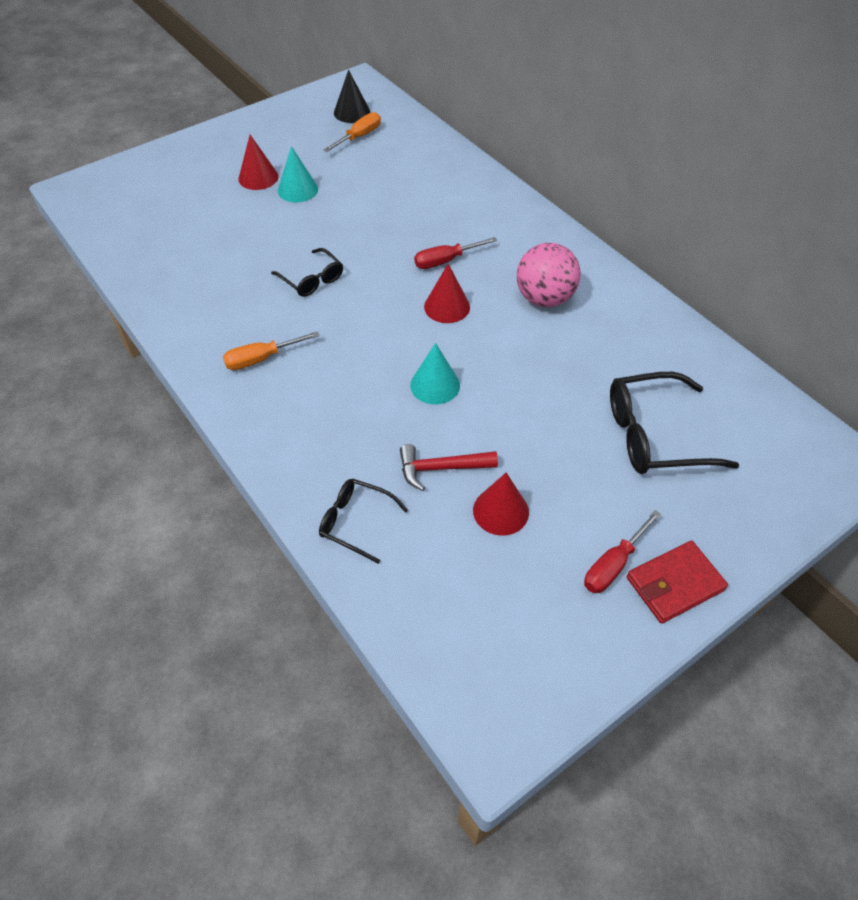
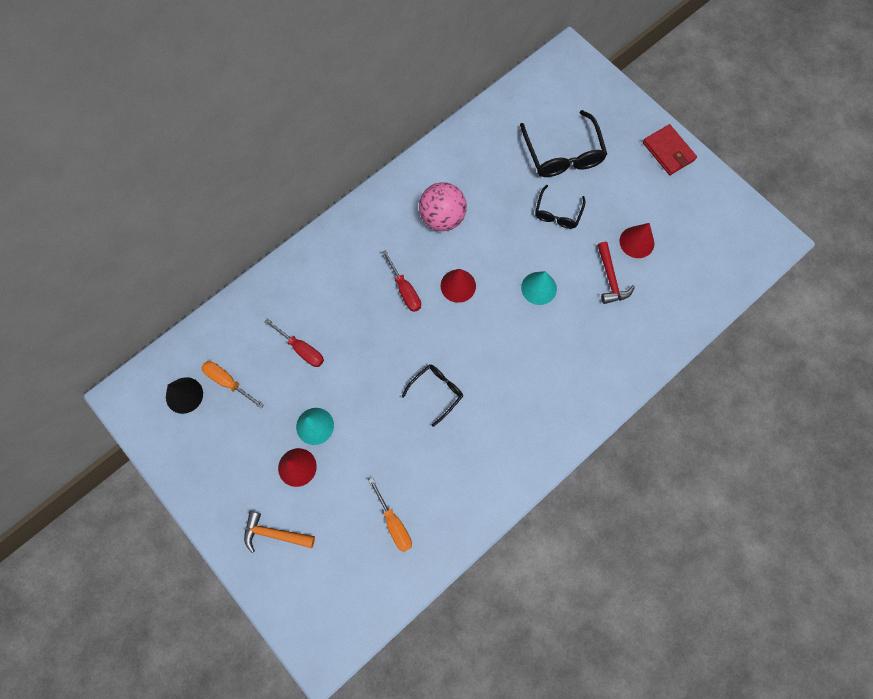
camera: 95 degrees left, 20 degrees up
(197, 163) = (274, 534): none -> orange hammer
(262, 359) = (529, 414): orange screwdriver -> orange screwdriver (394, 523)
(356, 522) = (661, 326): black glasses -> black glasses (557, 213)
(613, 564) = (662, 181): red screwdriver -> red screwdriver (301, 349)

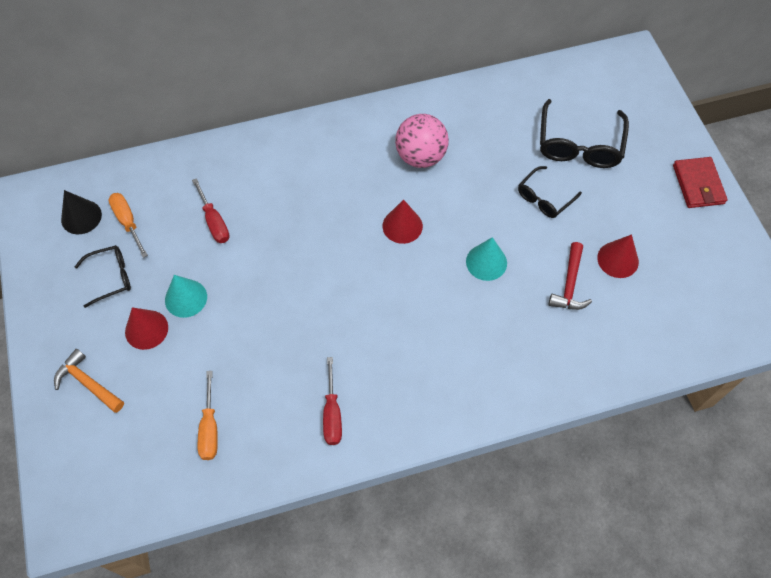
camera: 25 degrees right, 10 degrees down
(404, 290) = (346, 208): red screwdriver -> red screwdriver (332, 413)
(436, 392) = (324, 318): black glasses -> black glasses (110, 277)

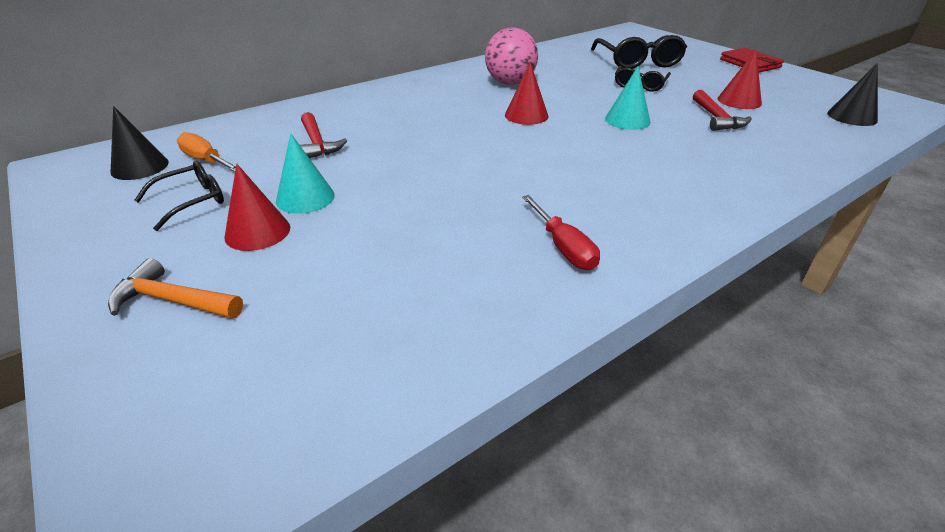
camera: 20 degrees left, 25 degrees down
(210, 428) = (397, 301): orange screwdriver -> none
(214, 221) = (317, 144): red screwdriver -> red hammer
(701, 321) = (852, 117): none -> black cone

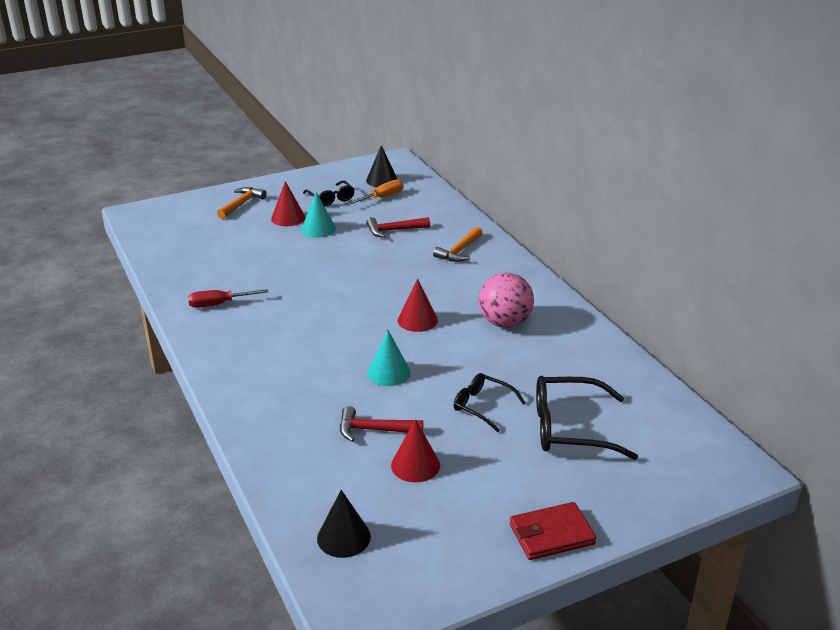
camera: 100 degrees right, 5 degrees down
(373, 106) = (459, 251): none -> orange hammer

